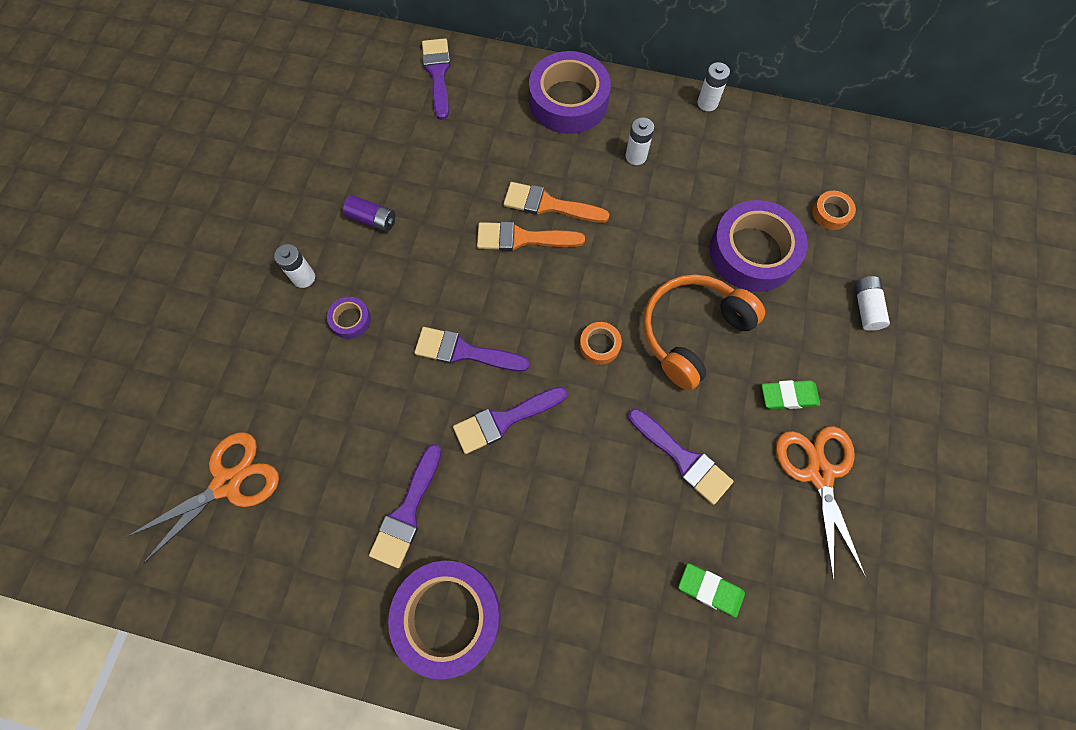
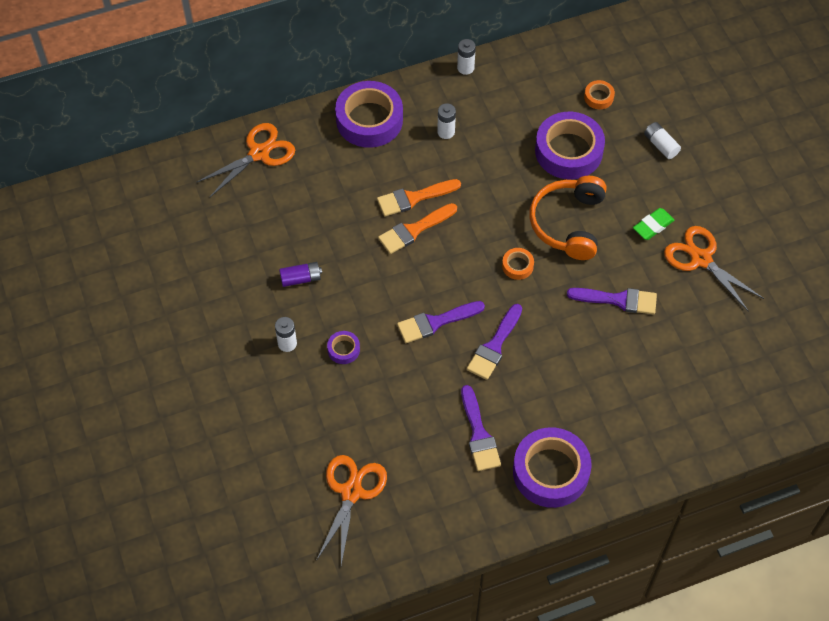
camera: 35 degrees left, 10 degrees down
(438, 74) = (259, 153): purple brush -> orange scissors
(710, 590) = (686, 360): green eraser -> none

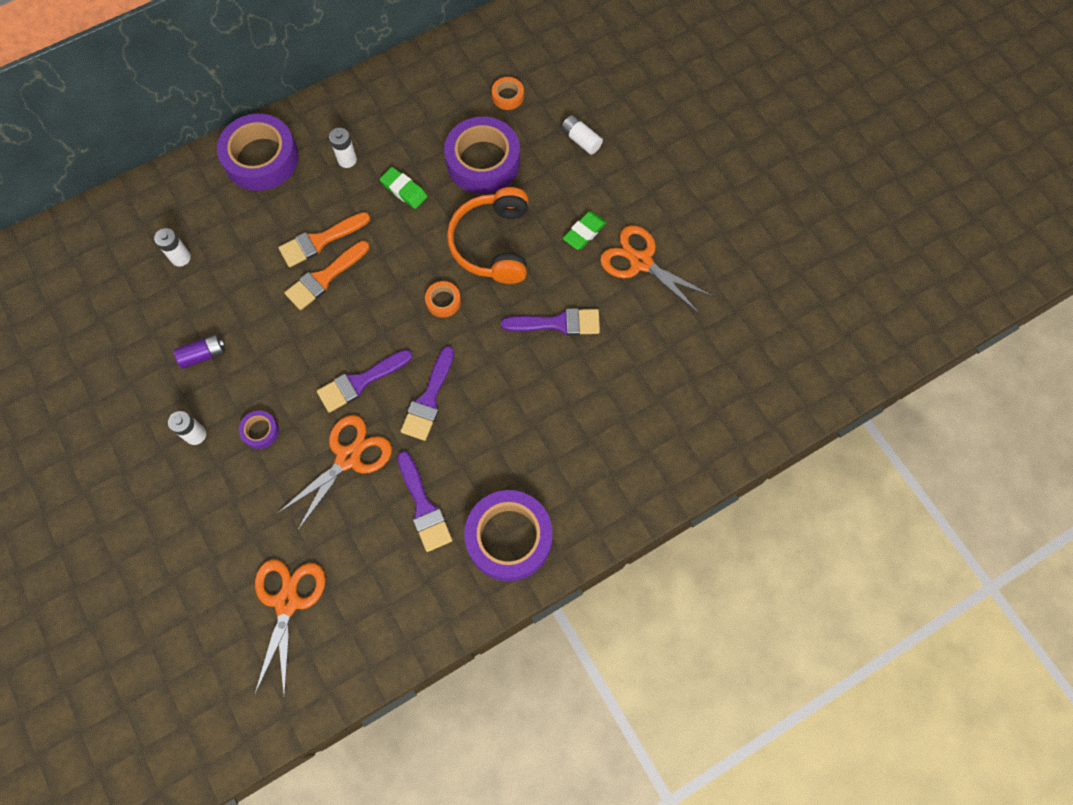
camera: 10 degrees left, 10 degrees up
(259, 153) = (142, 215): orange scissors -> orange scissors (348, 458)
(465, 68) = (360, 84): white battery -> white battery (181, 257)
(494, 165) = (404, 190): none -> green eraser

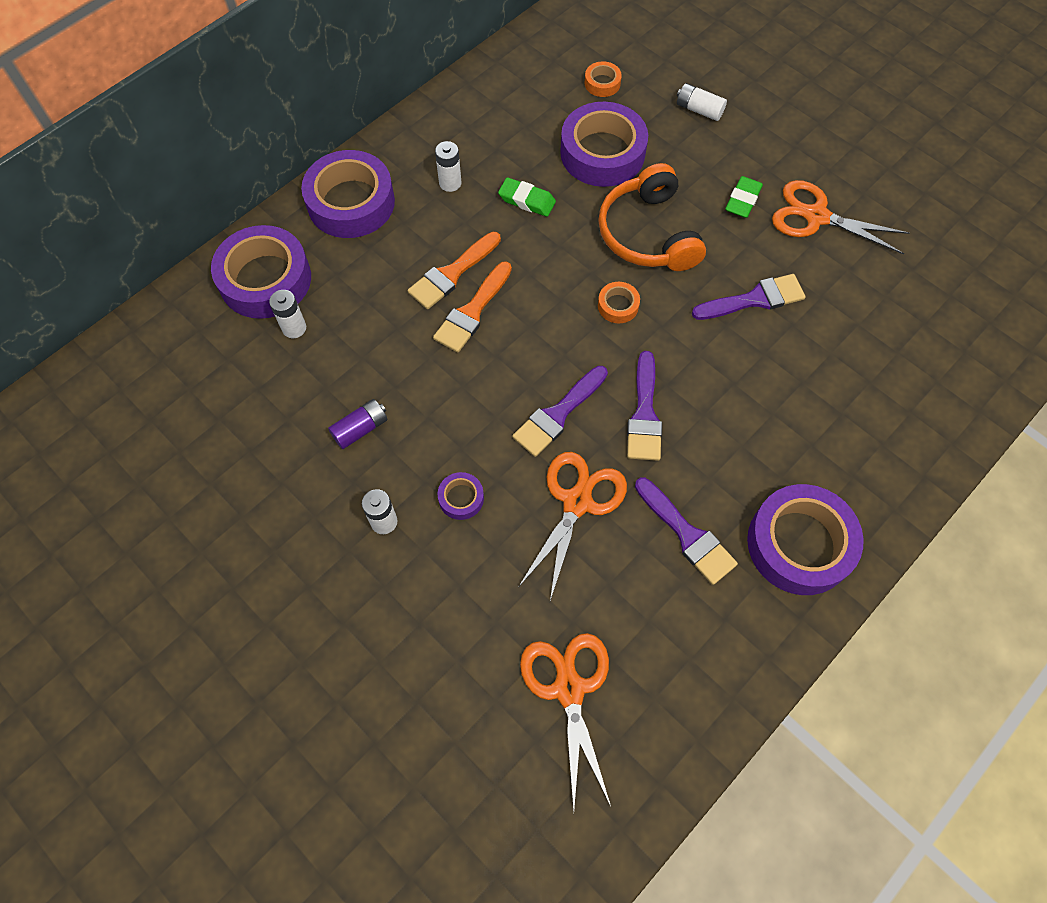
camera: 15 degrees left, 5 degrees down
(172, 210) = (265, 279): none -> purple tape

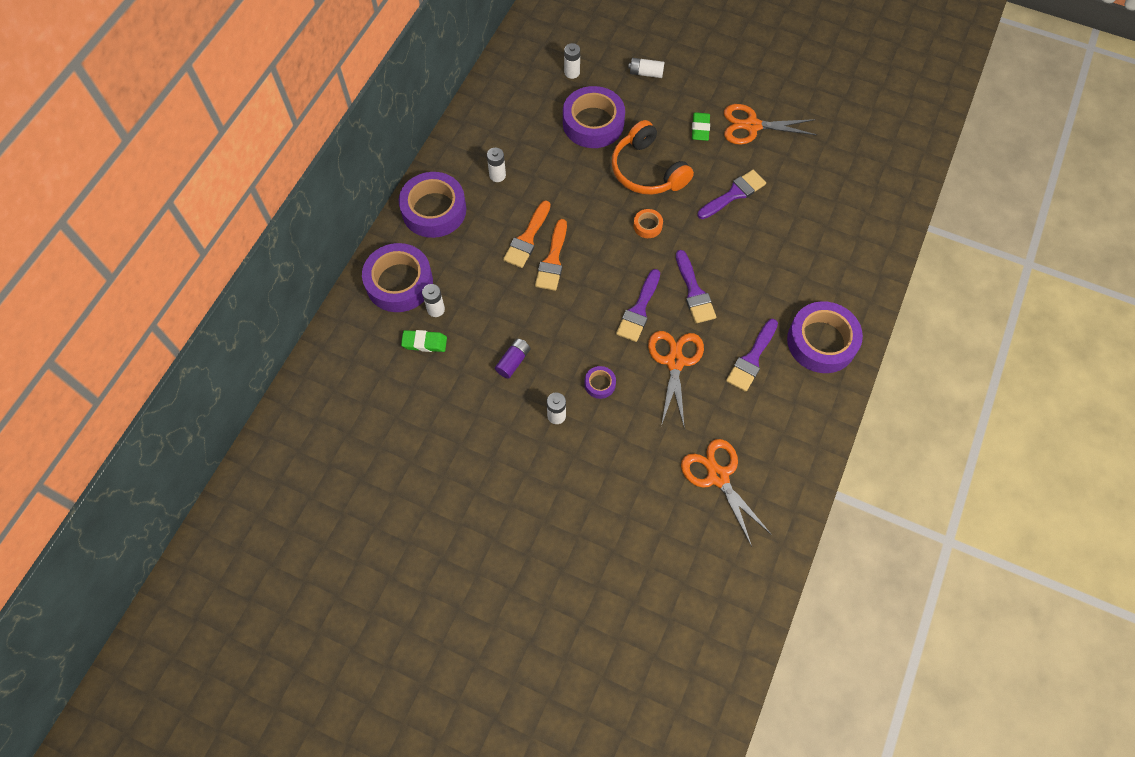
camera: 20 degrees left, 0 degrees up
(527, 200) = (556, 172): green eraser -> green eraser (424, 343)
(602, 83) = (572, 72): orange tape -> white battery
(687, 535) = (751, 359): purple brush -> purple brush turned 90 degrees clockwise

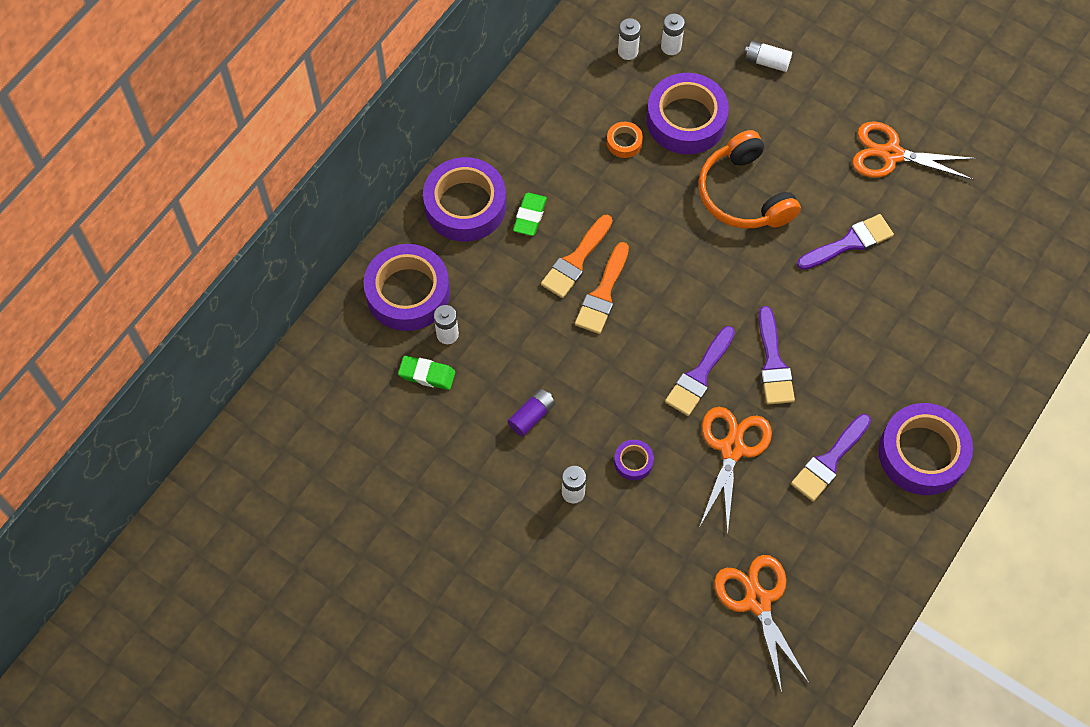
camera: 10 degrees right, 0 degrees up
(497, 175) = (552, 172): white battery -> white battery (628, 51)
(647, 226) = (730, 268): orange tape -> orange tape (624, 142)
(700, 129) = (823, 148): green eraser -> green eraser (530, 216)

